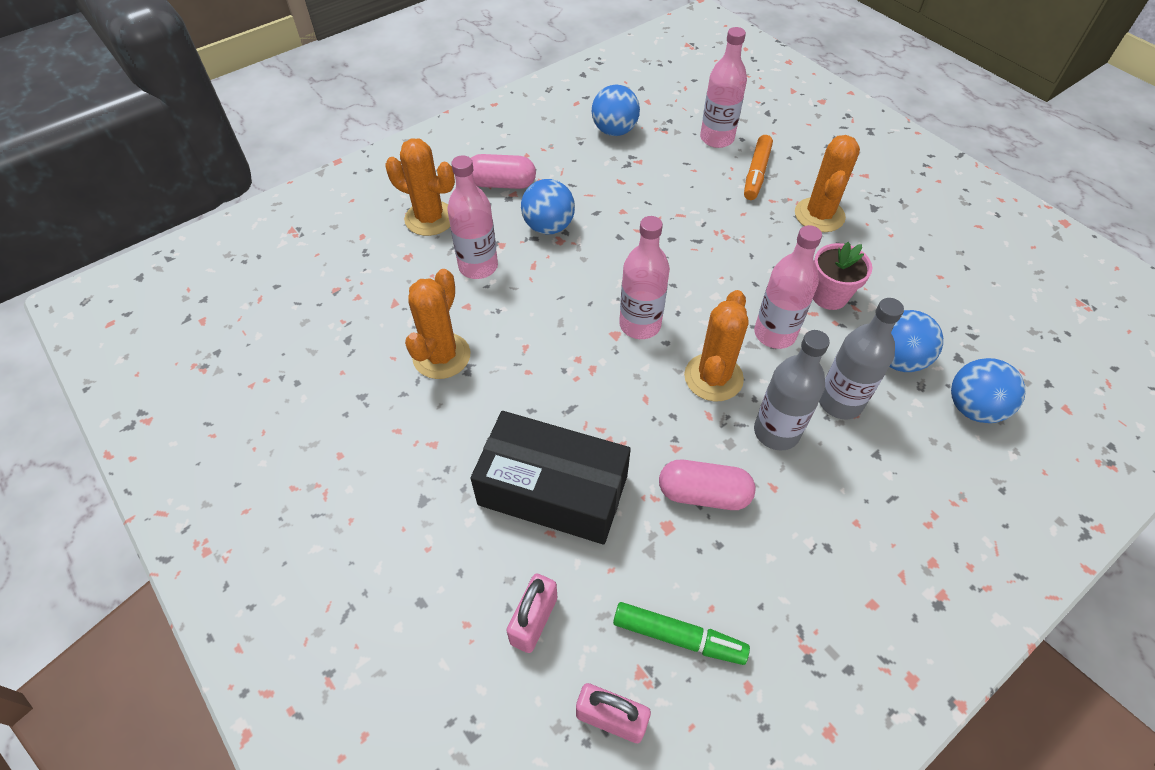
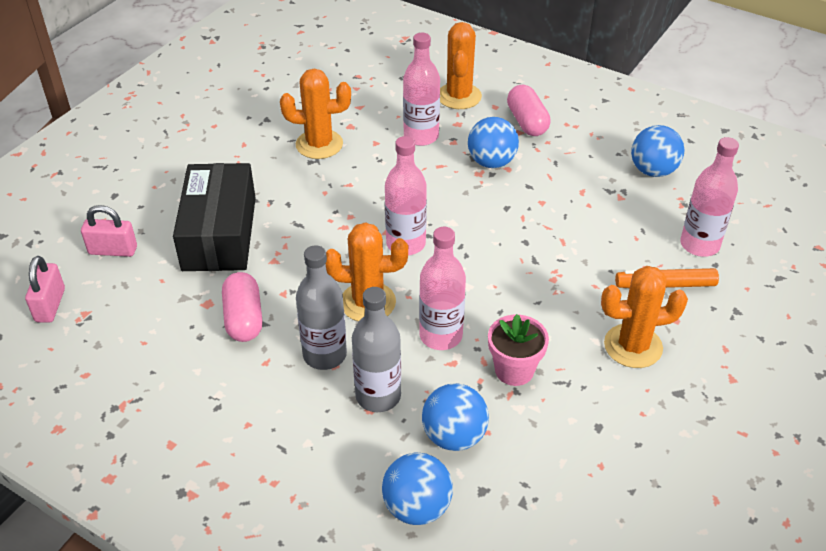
camera: 70 degrees right, 10 degrees down
(678, 637) = (116, 328): green marker -> none

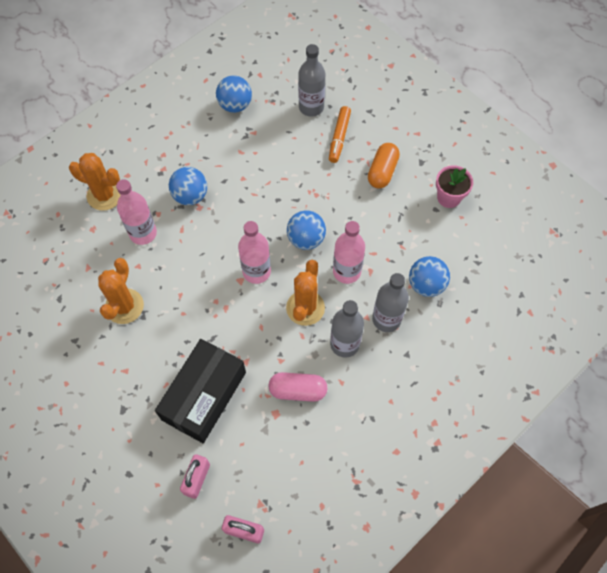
camera: 75 degrees left, 20 degrees up
(219, 233) = (204, 395): black box -> black box turned 75 degrees counterclockwise
(417, 507) = (471, 316): blue ball -> blue ball (306, 239)
(514, 370) = (385, 239): pink flower pot -> pink flower pot (448, 197)
(527, 122) = (154, 160): pink capsule -> none
(633, 346) = (382, 171): orange cactus -> orange capsule
(699, 245) = (311, 107): pink bottle -> grey bottle

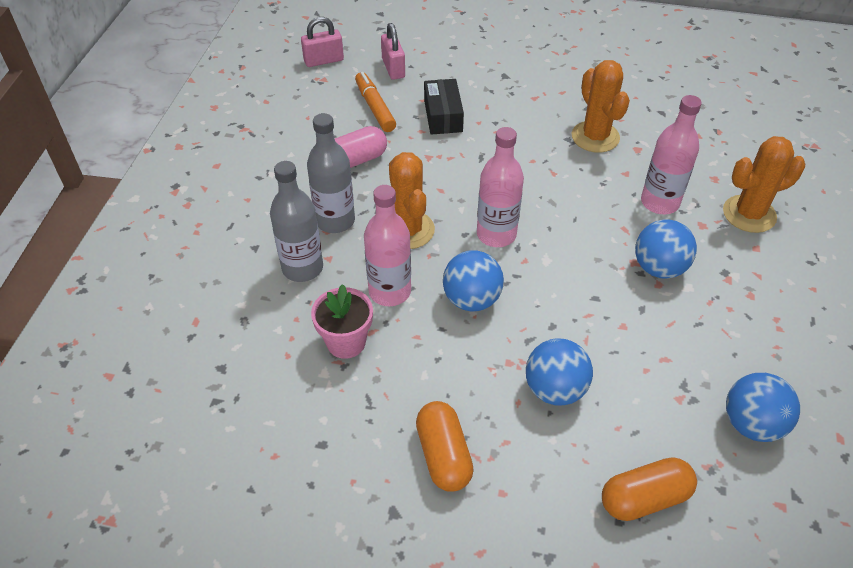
camera: 145 degrees right, 15 degrees down
(204, 395) = (443, 116): black box -> black box, size x0.57
(311, 107) = (644, 498): grey bottle -> orange capsule
(339, 138) = (553, 471): orange marker -> orange marker (375, 107)
(426, 284) = (275, 332): blue ball -> blue ball (555, 389)
(448, 197) = (312, 476): pink flower pot -> pink flower pot (346, 342)

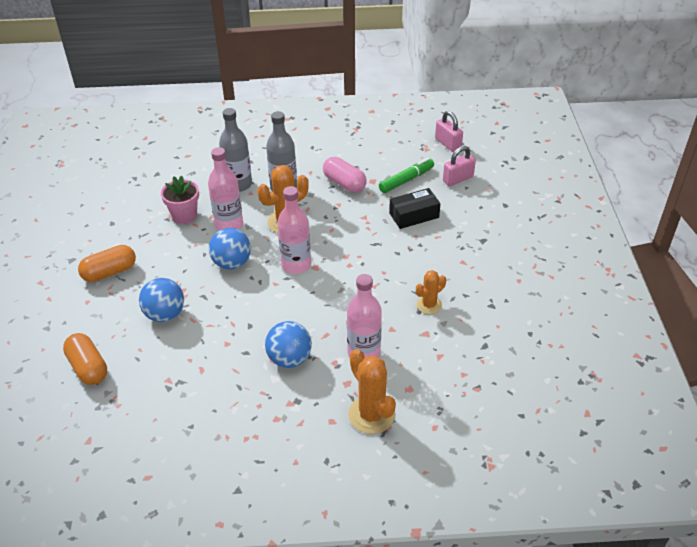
camera: 75 degrees right, 5 degrees down
(375, 107) = (406, 180): orange marker -> green marker
(595, 137) = (429, 305): orange cactus -> orange cactus, size x0.61
(751, 424) = (152, 422): blue ball -> none

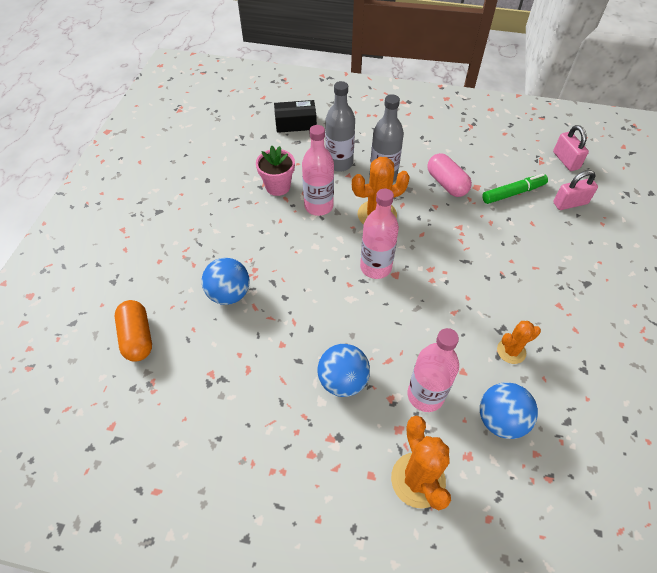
camera: 15 degrees right, 10 degrees up
(110, 272) = (190, 233): orange capsule -> none
(232, 263) = (310, 250): blue ball -> blue ball (500, 420)
(414, 215) = (514, 236): black box -> black box (295, 123)

